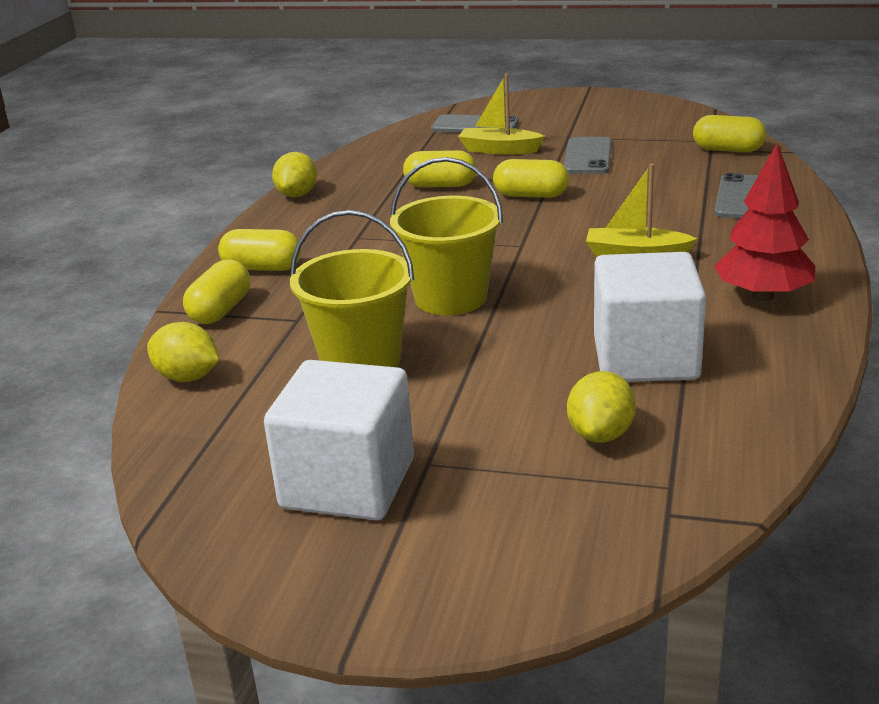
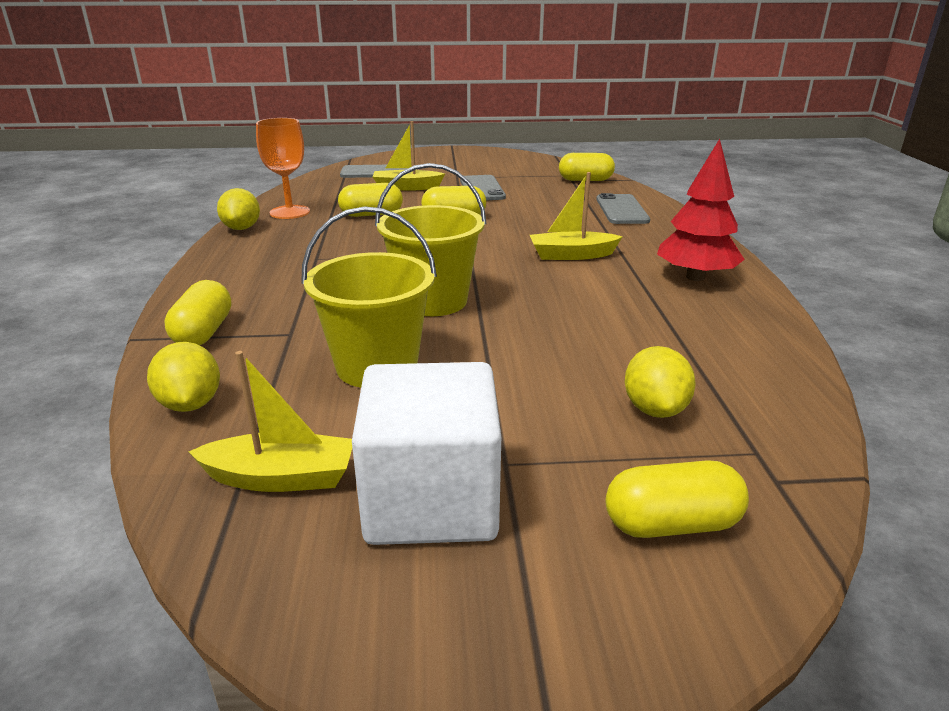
camera: 20 degrees left, 0 degrees up
(188, 377) = (190, 404): yellow lemon -> yellow lemon turned 60 degrees clockwise
(237, 448) = (281, 477): none -> yellow boat
(262, 268) = (233, 290): yellow capsule -> yellow capsule (671, 524)
(354, 177) = (290, 212): none -> orange goblet
(645, 358) = (641, 335): white cube -> none

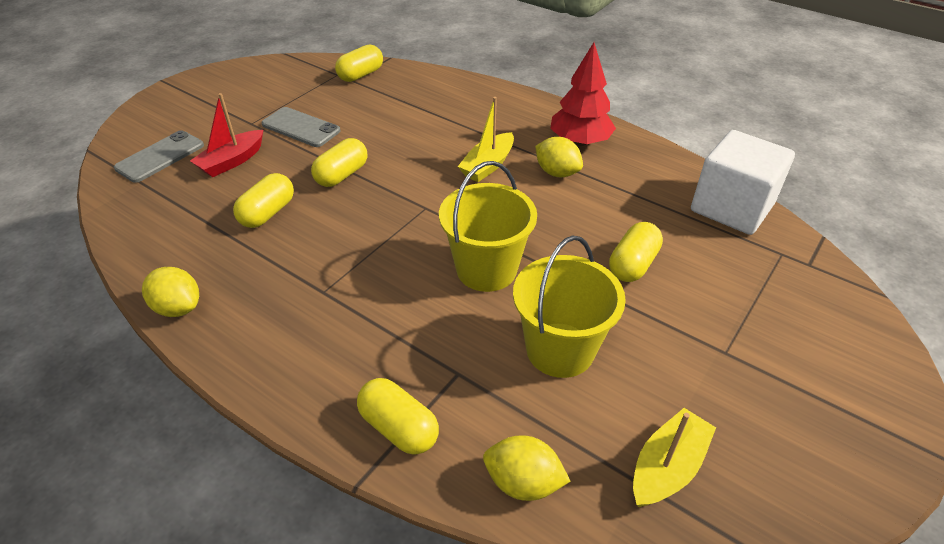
camera: 50 degrees left, 15 degrees up
(290, 212) = (183, 258): orange goblet -> none
(406, 187) = (232, 161): yellow boat -> red boat
(431, 500) = (741, 404): white cube -> white cube (731, 207)
(621, 210) = (440, 98): grey phone -> none
(655, 409) = (716, 260): yellow lemon -> yellow lemon (557, 173)
(671, 524) = (820, 323): yellow capsule -> yellow capsule (633, 264)

